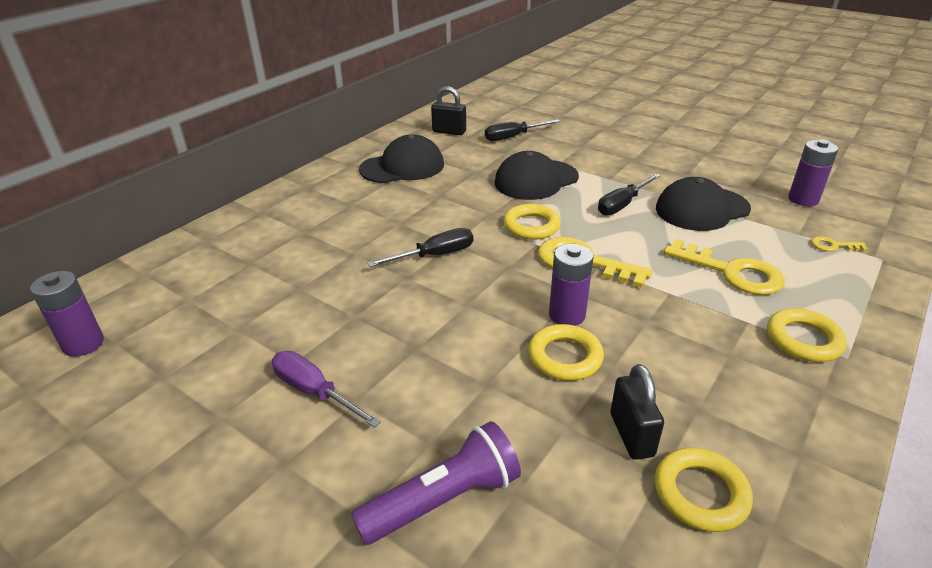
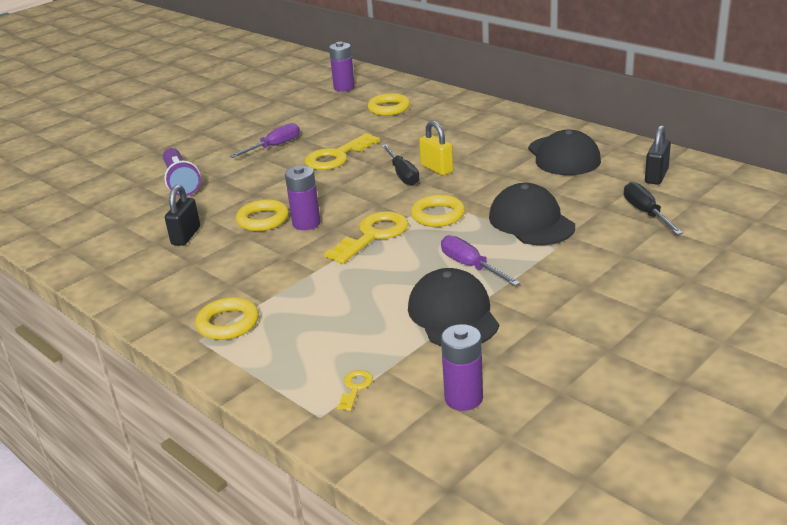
camera: 100 degrees right, 5 degrees down
(421, 233) = (437, 169): none -> yellow padlock
(622, 204) = (471, 266): black screwdriver -> purple screwdriver
(631, 435) = (186, 236): black padlock -> black padlock turned 75 degrees counterclockwise
(700, 493) = (134, 252): yellow ring -> yellow ring (389, 108)
(732, 272) = (331, 308): yellow key -> yellow key (337, 156)

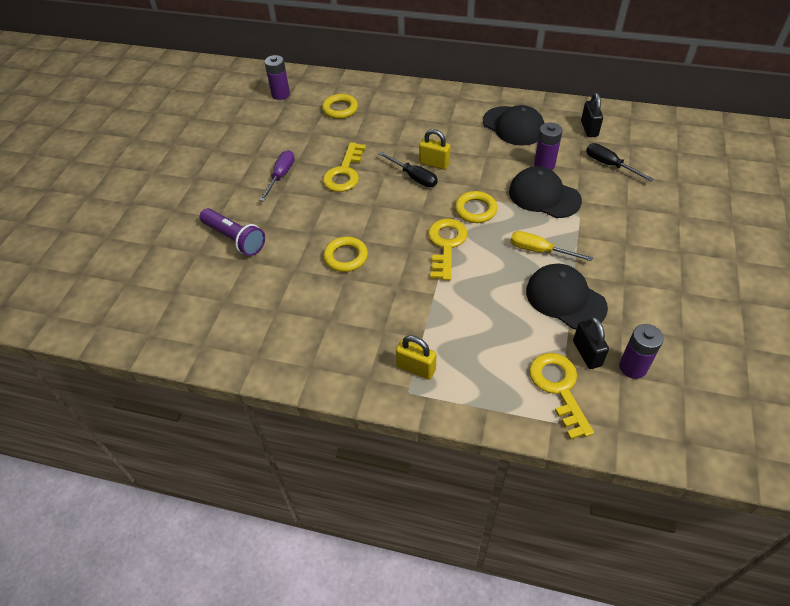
camera: 30 degrees left, 20 degrees up
(186, 236) = (297, 295): black padlock -> black padlock (587, 353)
(228, 323) = (416, 368): yellow ring -> yellow padlock
(306, 223) = (384, 249): purple battery -> purple battery (544, 164)
(355, 388) = (558, 388): yellow key -> yellow key, size x2.16
(471, 266) = (539, 251): purple screwdriver -> yellow screwdriver

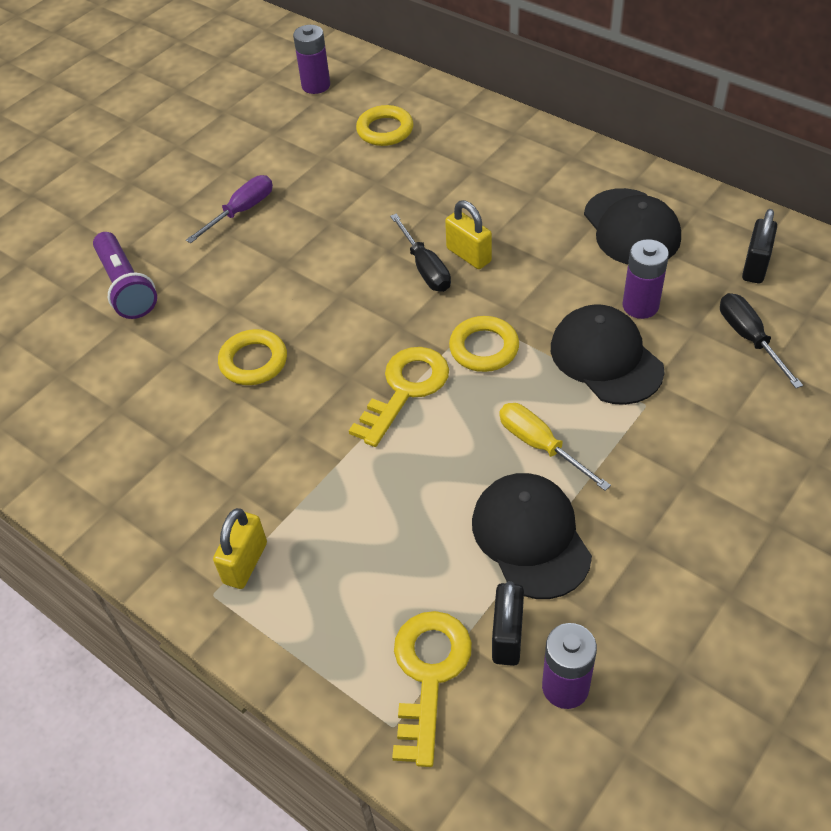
camera: 25 degrees right, 0 degrees up
(344, 172) = (331, 231): yellow key -> none
(416, 368) = (245, 563): yellow padlock -> yellow padlock turned 60 degrees clockwise

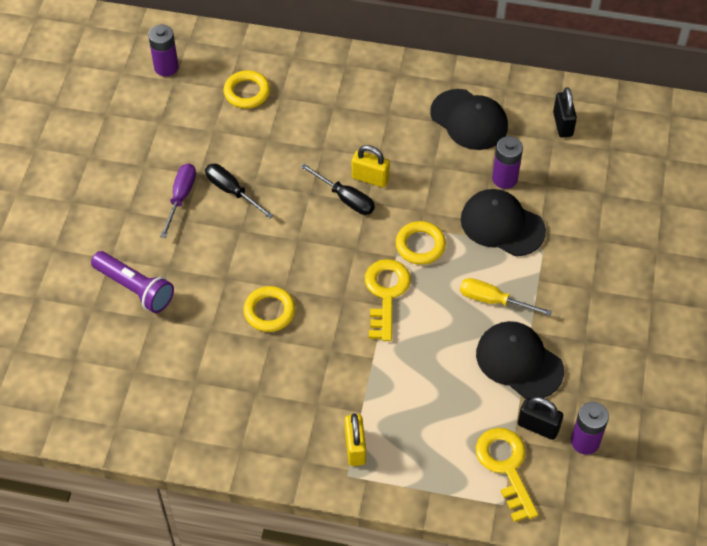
camera: 30 degrees left, 5 degrees up
(507, 636) = (538, 427): black padlock -> black padlock turned 45 degrees counterclockwise
(749, 338) = (583, 179): black screwdriver -> black screwdriver (232, 191)

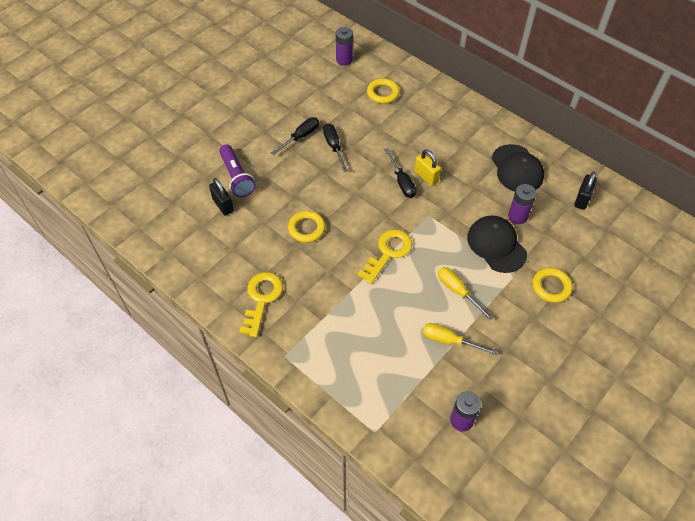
camera: 30 degrees right, 0 degrees up
(181, 197) = (300, 137): purple screwdriver -> black screwdriver
(355, 448) = (301, 341): yellow padlock -> none
(420, 245) = (431, 233): yellow ring -> yellow ring (551, 287)
(506, 467) = (393, 407): yellow key -> yellow key (261, 299)
(519, 362) = (449, 341): black cap -> yellow screwdriver
(538, 427) = (434, 392): black padlock -> black padlock (223, 205)

